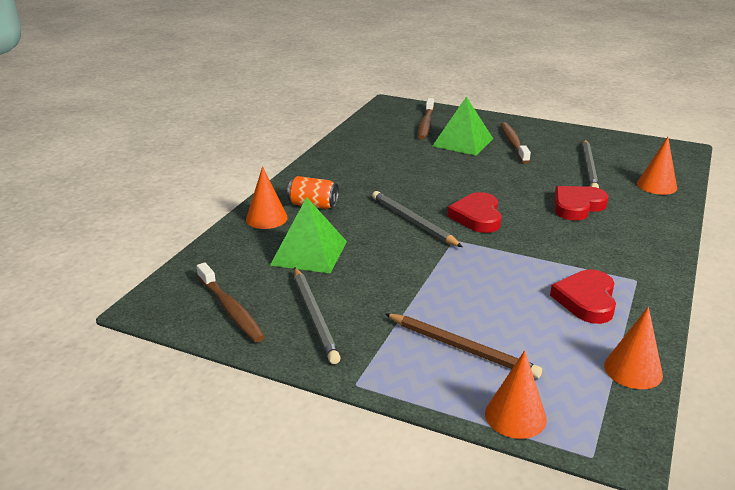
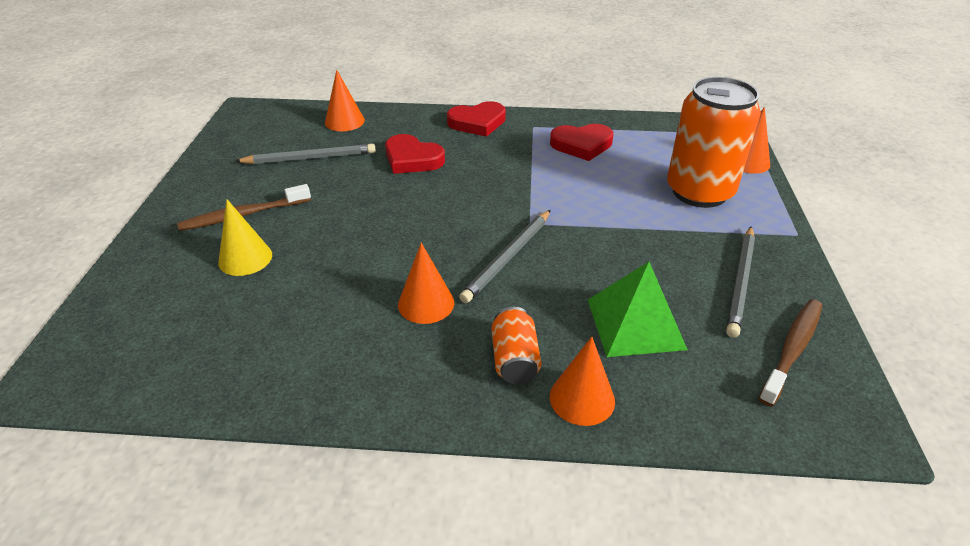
camera: 110 degrees left, 10 degrees up
(314, 316) = (741, 282): grey pencil -> grey pencil turned 150 degrees clockwise
(426, 124) = (167, 310): brown toothbrush -> none
(462, 348) = (699, 192): brown pencil -> orange can
(463, 142) = (245, 258): green pyramid -> yellow cone
(477, 217) = (469, 215): red heart -> red heart (477, 122)
(633, 370) = (652, 124): orange cone -> orange cone (426, 303)

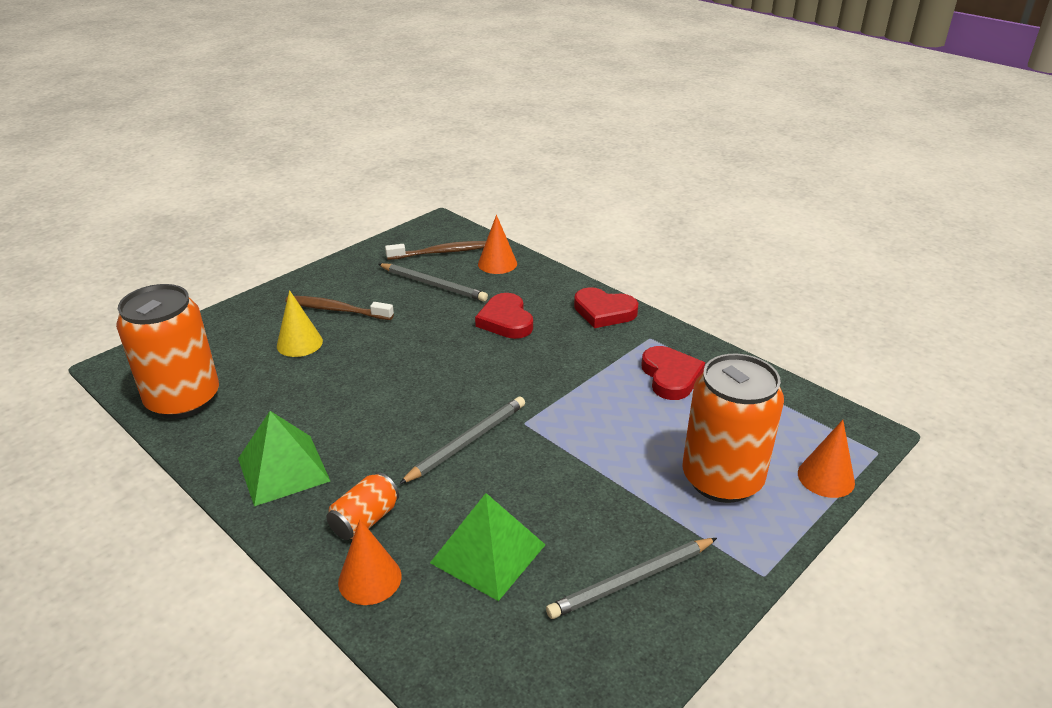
camera: 40 degrees right, 5 degrees down
(185, 368) = (183, 400): none -> orange can
(385, 365) = (283, 469): none -> green pyramid
(426, 303) = (364, 442): orange cone -> none
(508, 258) = (467, 442): grey pencil -> grey pencil turned 150 degrees clockwise
(581, 145) = (670, 376): red heart -> red heart turned 135 degrees counterclockwise
(792, 349) = (587, 664): brown toothbrush -> brown toothbrush (441, 252)

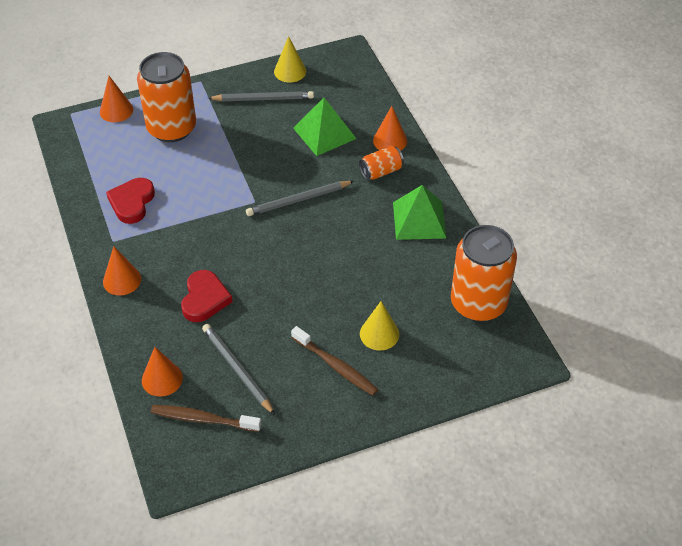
camera: 155 degrees left, 15 degrees up
(604, 312) = (122, 280): red heart -> orange cone
(630, 661) = (290, 71): none -> yellow cone

